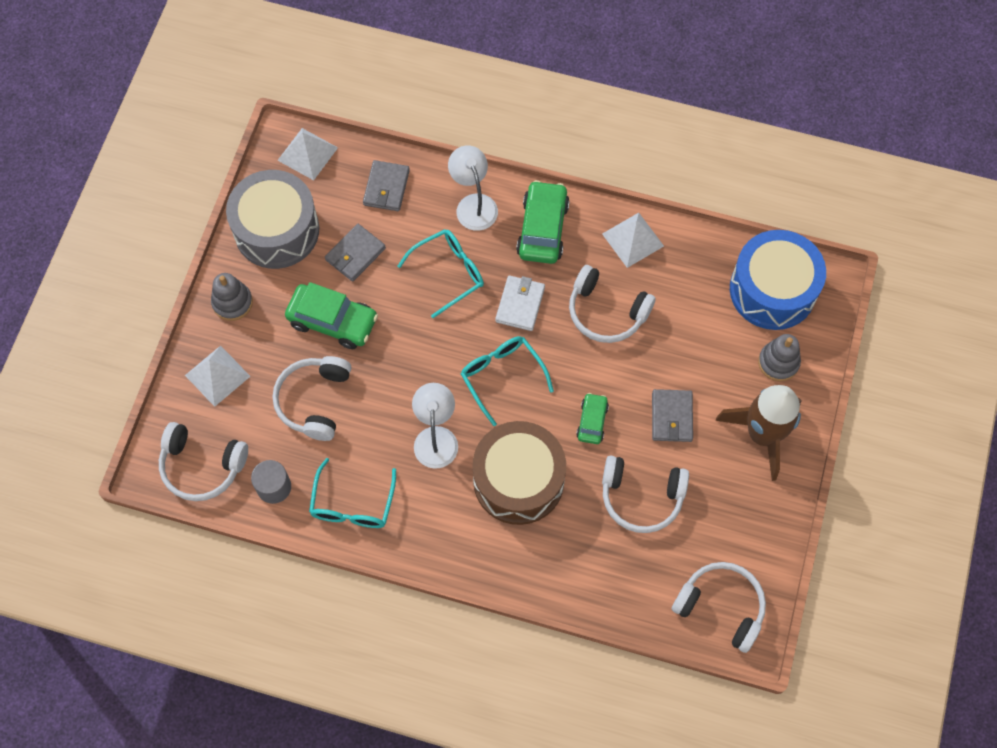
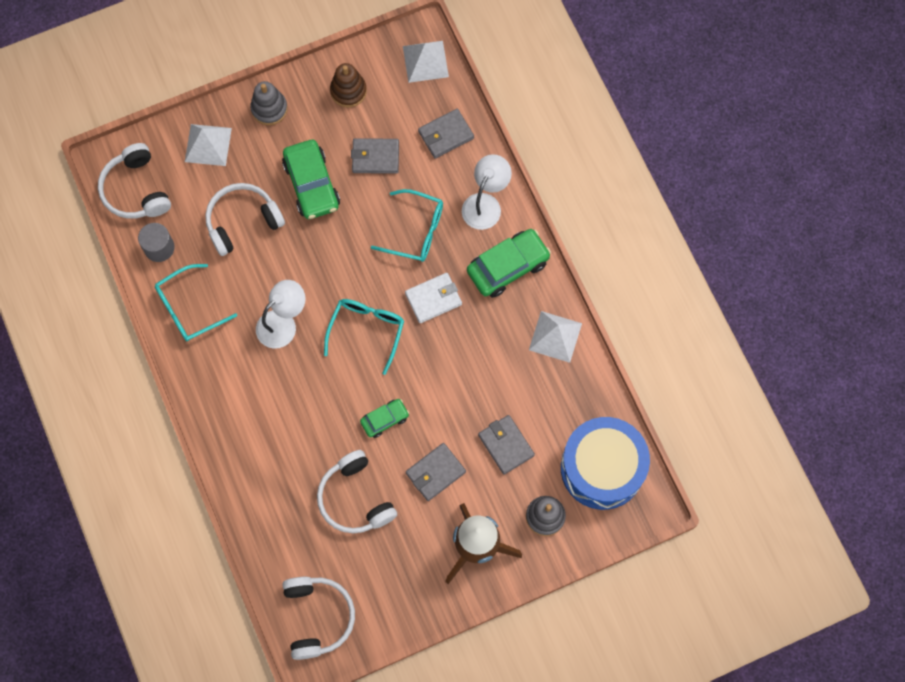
camera: 50 degrees right, 5 degrees up
(277, 230) = (348, 91): grey drum -> brown stacking toy
(518, 480) = (297, 404): brown drum -> none
(606, 312) = (480, 363): white headphones -> none
(693, 346) = (506, 445): none -> grey wallet

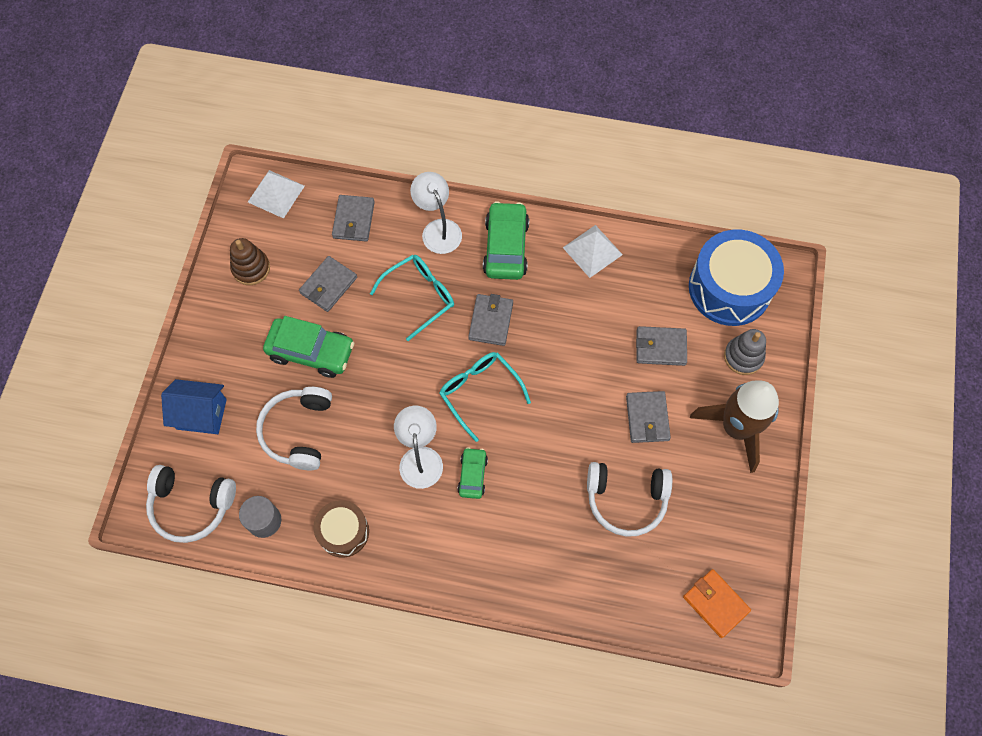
camera: 55 degrees left, 5 degrees down
(189, 308) = (343, 532): turquoise glasses -> brown drum
(208, 144) = (201, 414): white pyramid -> blue house
(269, 109) = (212, 341): grey stacking toy -> none
(317, 617) = (715, 604): white headphones -> orange wallet
(384, 419) = (570, 429): green car -> green car (472, 475)
(433, 299) = (490, 321): white wallet -> grey wallet

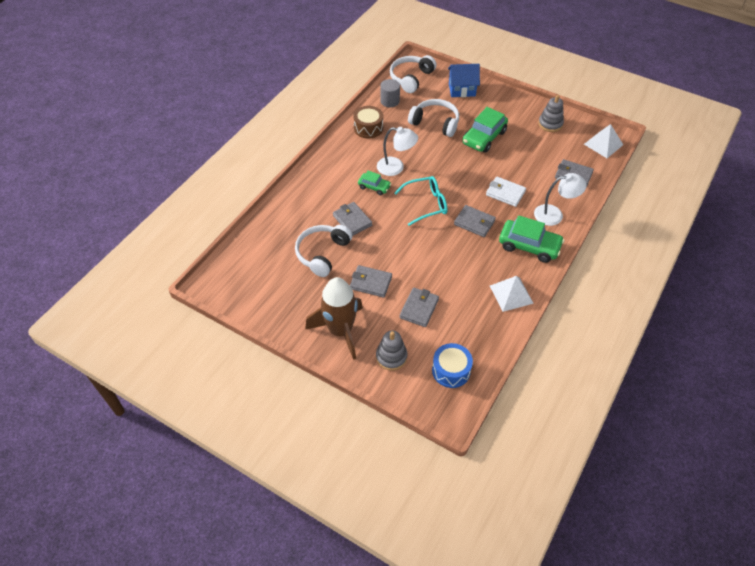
camera: 110 degrees right, 15 degrees down
(201, 414) = (462, 90): blue house -> blue house turned 60 degrees clockwise
(251, 268) = (550, 124): brown stacking toy -> grey stacking toy
(328, 285) = (527, 154): grey wallet -> grey wallet (352, 220)
(420, 296) = (505, 193): turquoise glasses -> white wallet
(715, 604) = (236, 276): orange wallet -> none
(729, 288) = (451, 370): blue drum -> blue drum, size x0.56

